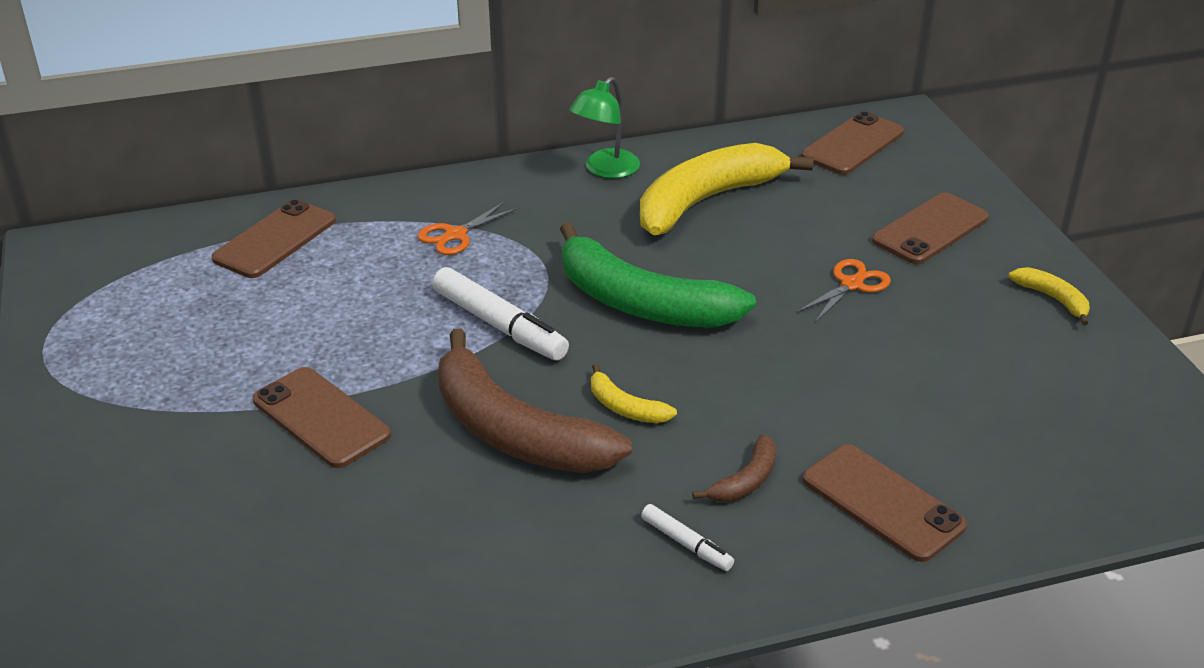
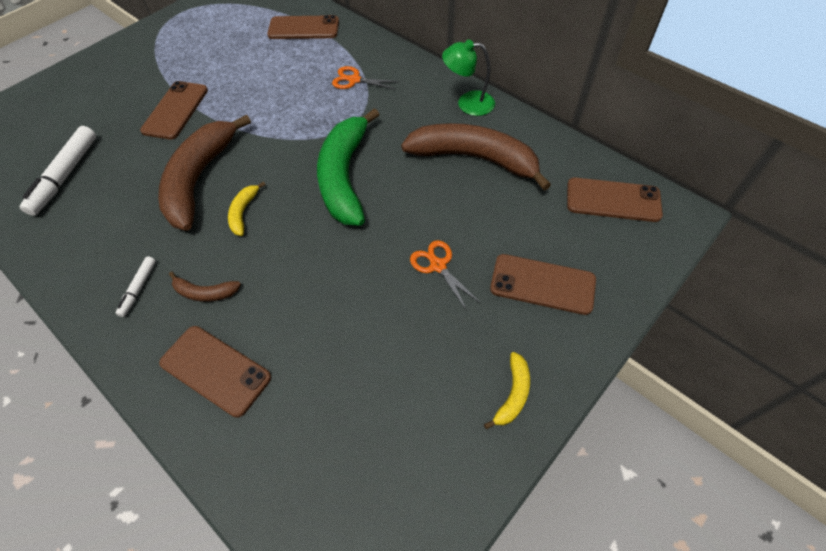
camera: 60 degrees right, 20 degrees up
(499, 325) = (285, 132): white marker -> white marker (65, 176)
(706, 200) = (474, 158): yellow banana -> brown banana
(851, 284) = (438, 266): orange scissors -> orange scissors turned 135 degrees counterclockwise
(882, 503) = (215, 370): brown phone -> brown phone turned 75 degrees counterclockwise

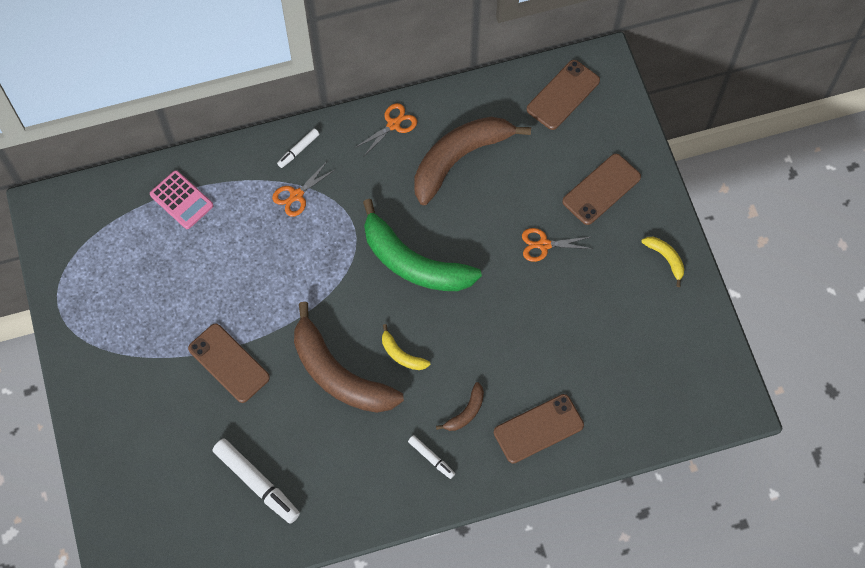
camera: 60 degrees left, 10 degrees up
(303, 28) = (181, 200): brown phone -> pink calculator
(395, 64) = (298, 150): none -> white marker
(467, 103) = (393, 124): green lamp -> orange scissors

